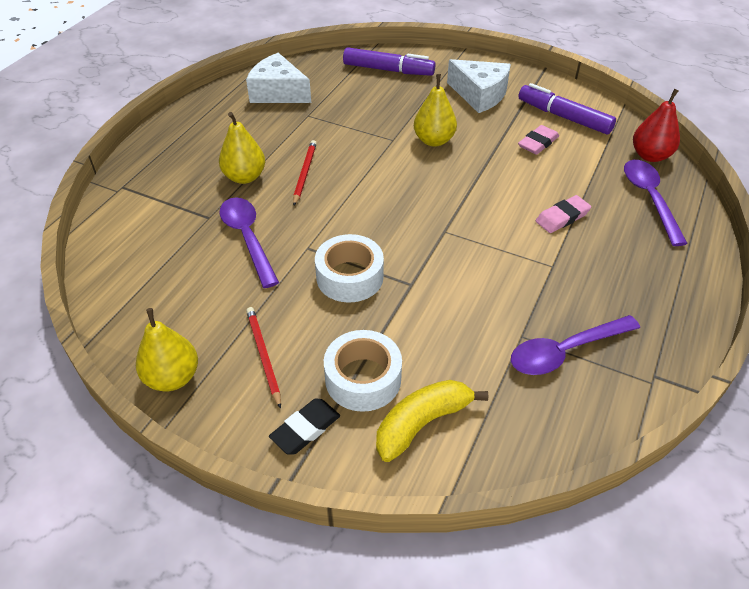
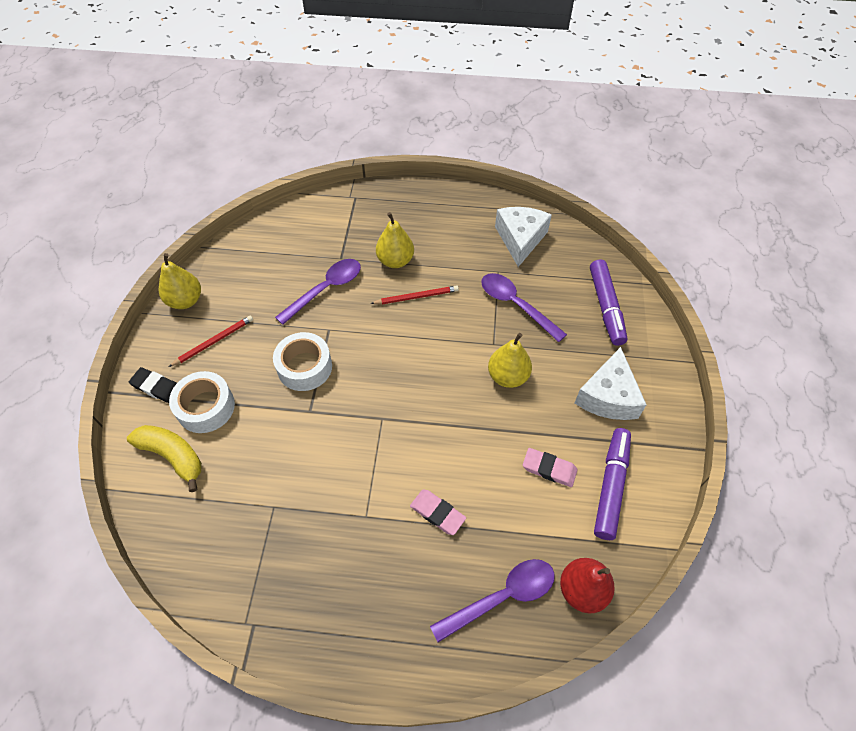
camera: 70 degrees right, 10 degrees up
(565, 351) = (264, 544): purple spoon -> purple spoon (516, 305)

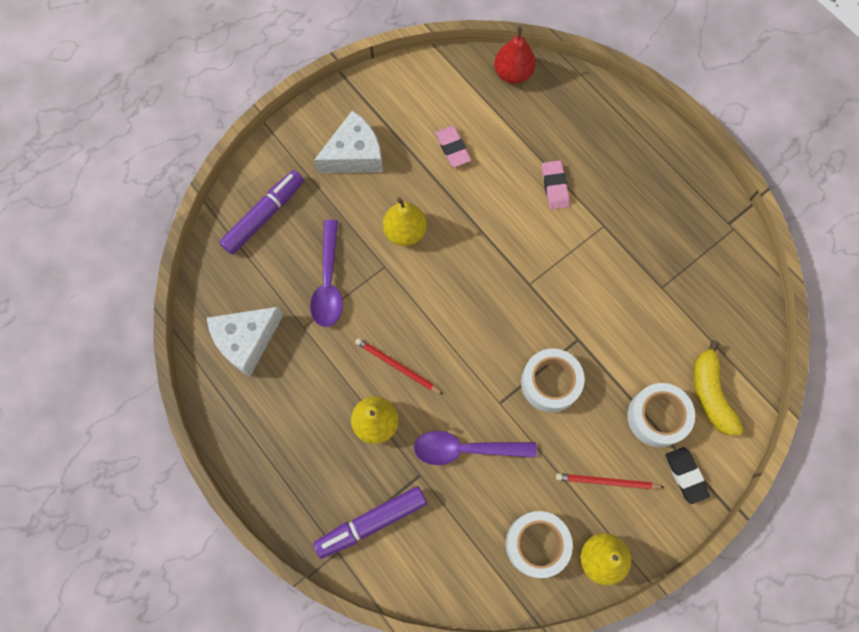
camera: 135 degrees left, 15 degrees up
(234, 278) = (536, 544): none -> white tape
(502, 597) = (563, 110): purple spoon -> none
(611, 486) = (426, 105): purple marker -> purple marker (371, 523)

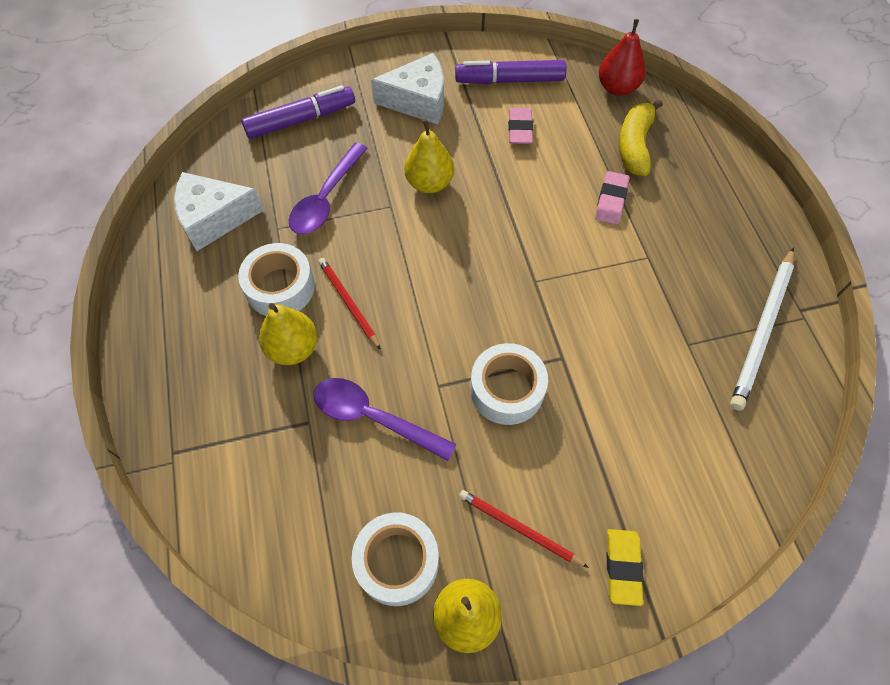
camera: 25 degrees right, 10 degrees down
(371, 523) = (226, 448): purple marker -> purple marker (509, 80)
(657, 417) = (617, 482): white tape -> white tape (280, 287)
(685, 475) = (623, 567): black eraser -> yellow eraser
(708, 251) = (762, 329): none -> white pencil
(710, 394) = (697, 485): yellow banana -> yellow banana (634, 145)

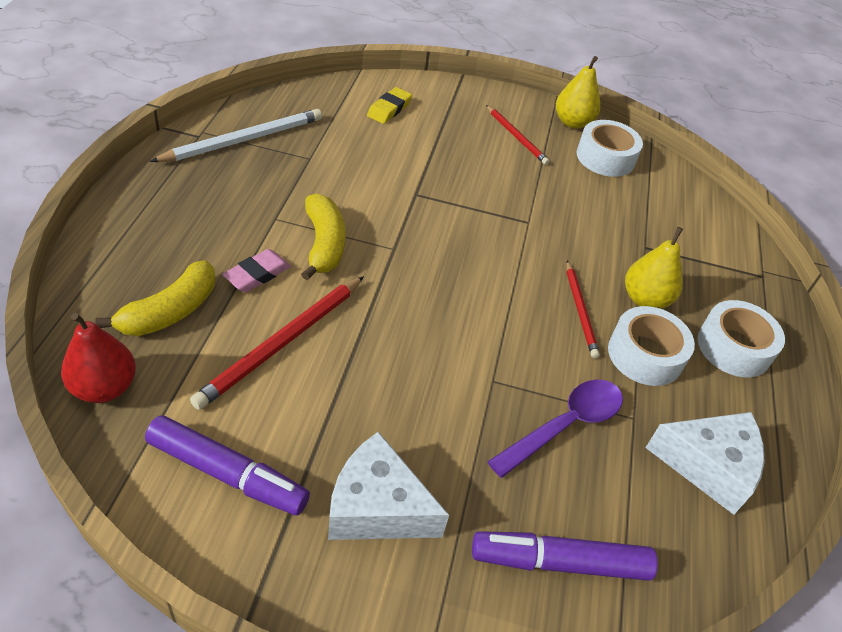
camera: 160 degrees left, 15 degrees down
(373, 417) = (591, 227): purple spoon -> none
(429, 183) = (434, 384): yellow pear -> none
(507, 389) = (475, 196): white tape -> white tape (734, 347)
(520, 129) = (278, 396): pink eraser -> none
(547, 161) = (283, 343): none -> red pencil
(590, 253) = (324, 244): none -> yellow banana
(623, 567) = (463, 99): yellow eraser -> yellow eraser (389, 109)

